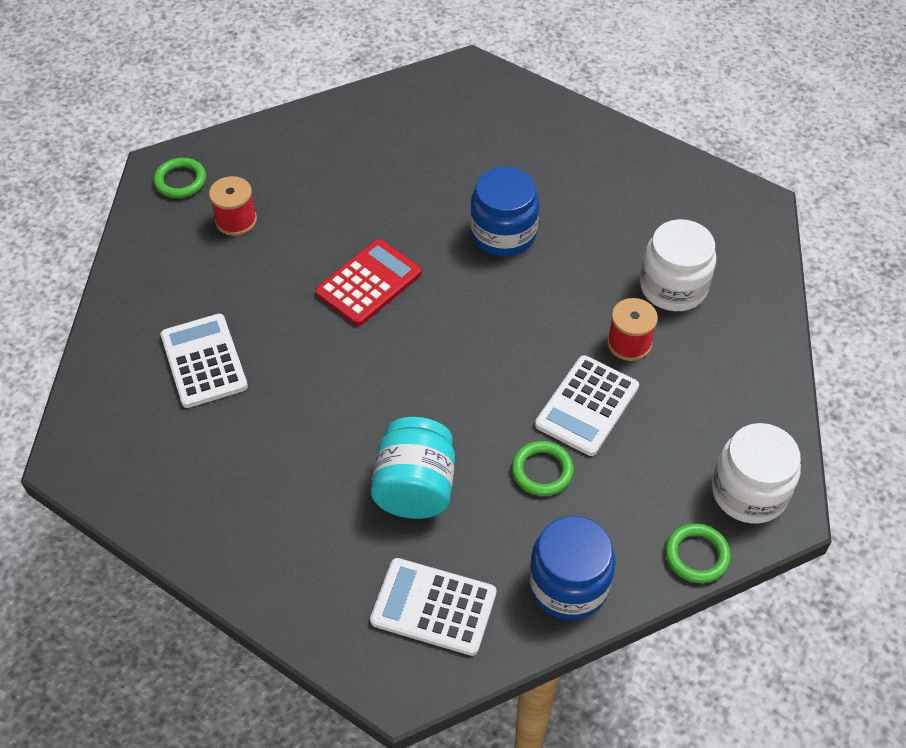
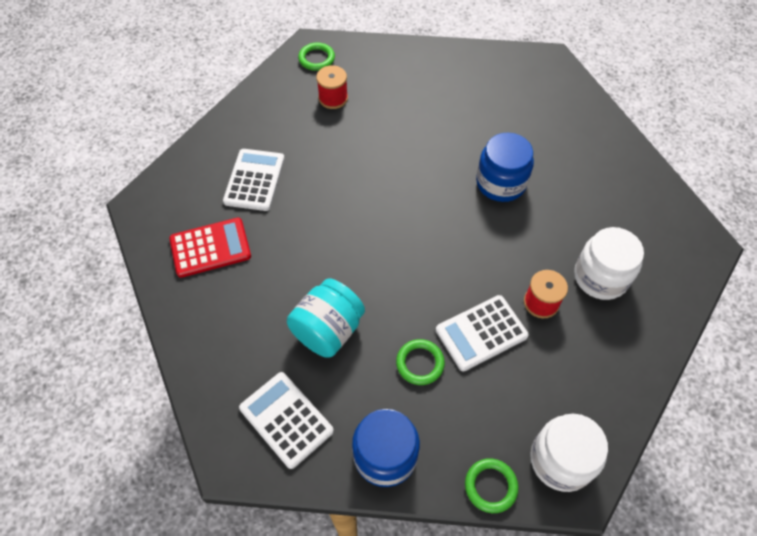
camera: 30 degrees right, 5 degrees up
(369, 283) = (389, 176): red calculator -> red calculator (210, 248)

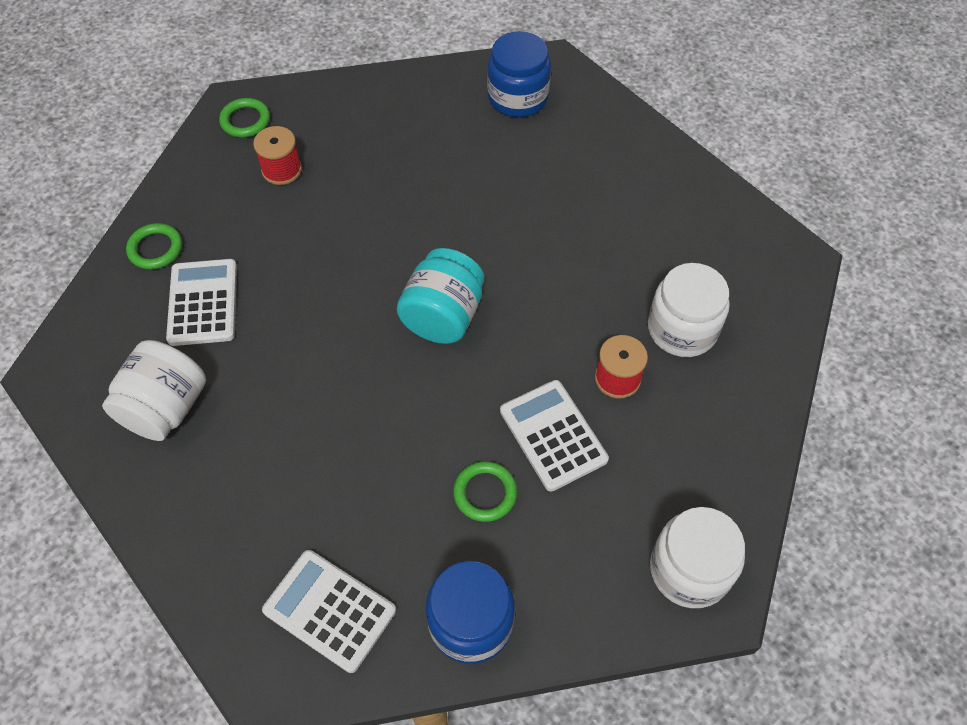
camera: 15 degrees left, 0 degrees up
(210, 248) = (166, 408): red calculator -> white jar
(328, 330) = (354, 480): turquoise jar -> turquoise jar (443, 316)
(481, 333) = (553, 435): white calculator -> white calculator turned 105 degrees clockwise
(490, 486) = (612, 625): green ring -> green ring (155, 249)
(501, 183) = (529, 236): blue jar -> blue jar (518, 97)

